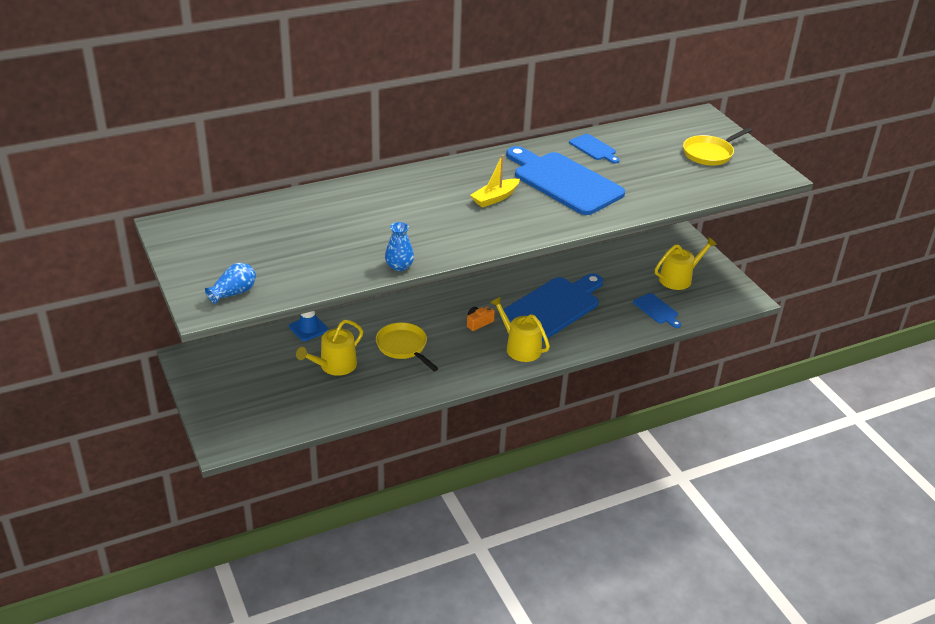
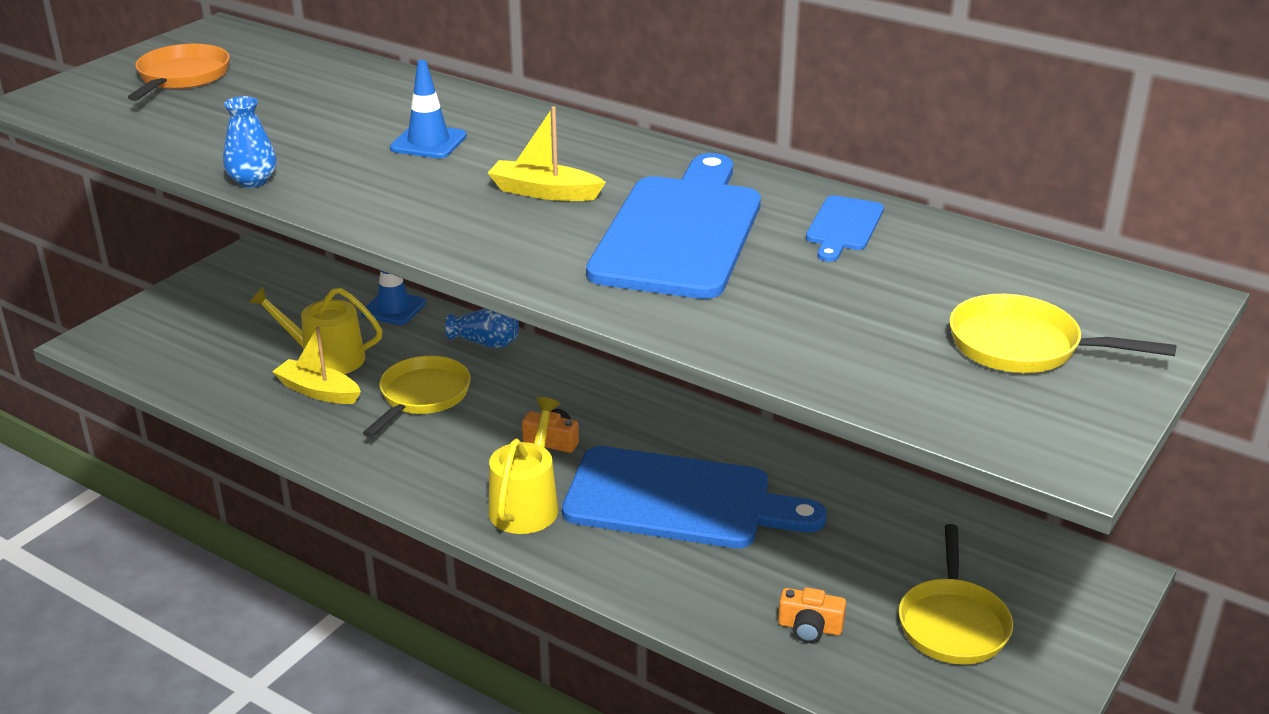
camera: 60 degrees right, 5 degrees down
(230, 254) = (182, 77): none -> orange pan
(233, 293) = (88, 105): blue vase -> blue vase (486, 343)
(364, 378) = (318, 391): none -> yellow boat
(408, 209) = (428, 142): none -> blue traffic cone
(657, 310) = (810, 627): blue cutting board -> orange camera
(679, 278) = (952, 623): yellow watering can -> yellow pan

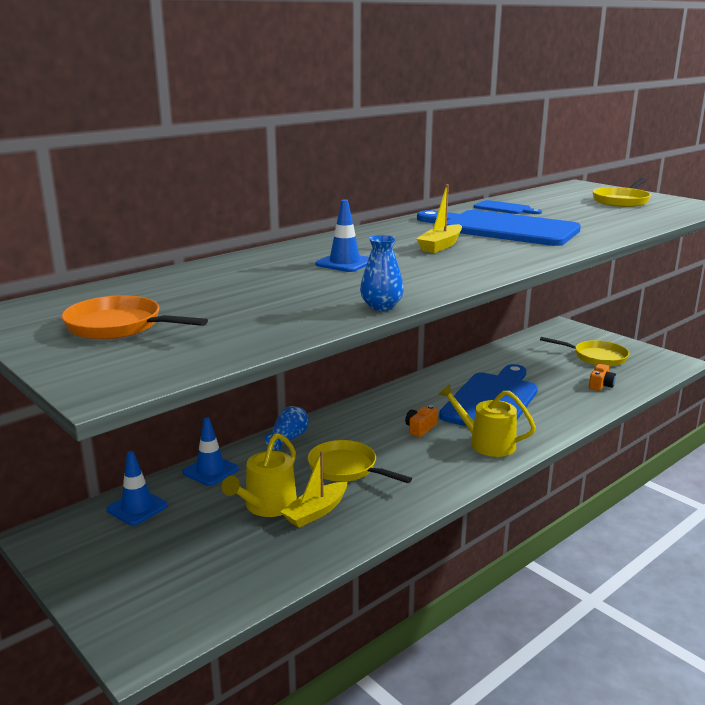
camera: 75 degrees left, 10 degrees down
(310, 285) = (137, 508): none -> blue traffic cone

